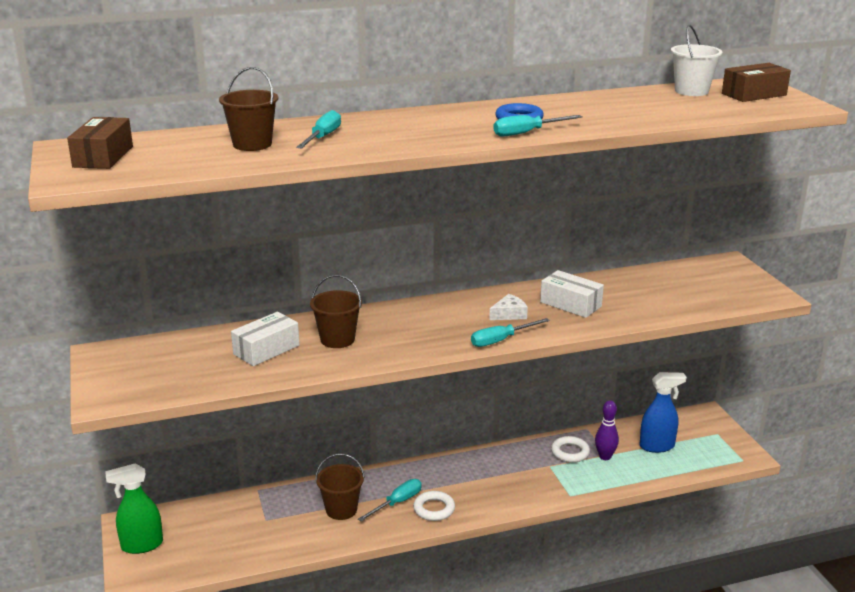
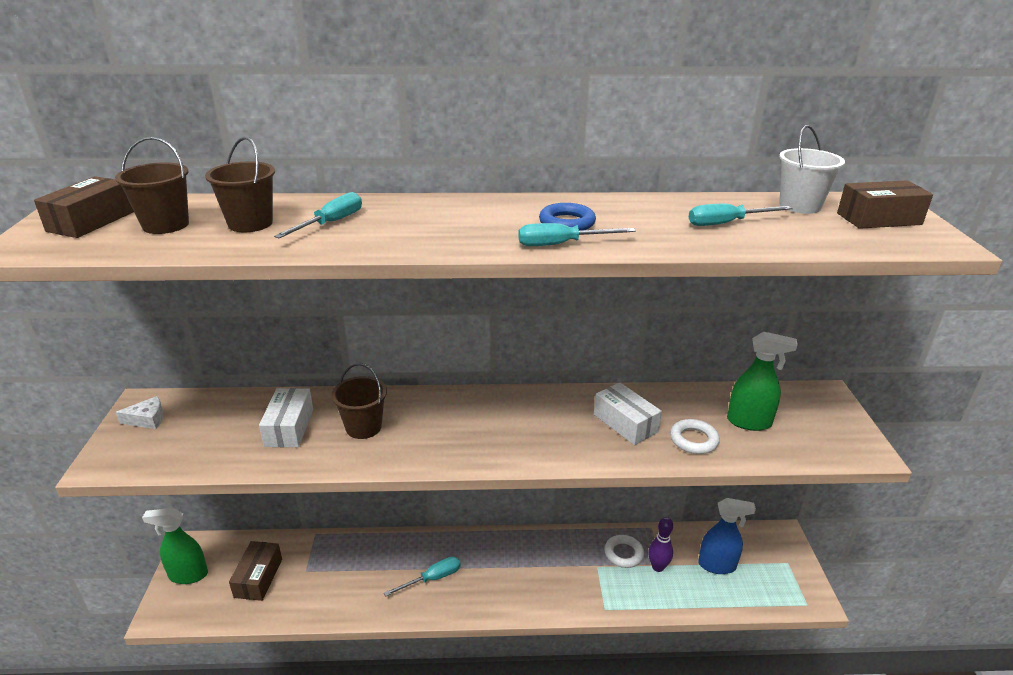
camera: 15 degrees right, 5 degrees up
(219, 534) = (258, 578): none -> brown box
(266, 350) = (289, 427): white box -> white box turned 60 degrees counterclockwise
(341, 509) = (377, 575): brown bucket -> brown bucket (166, 225)
(434, 509) = (463, 595): white ring -> white ring (694, 440)
(501, 340) = (527, 460): turquoise screwdriver -> turquoise screwdriver (726, 223)
(509, 314) = (553, 425): white cheese -> white cheese (147, 419)
(673, 289) = (749, 422): none -> green spray bottle

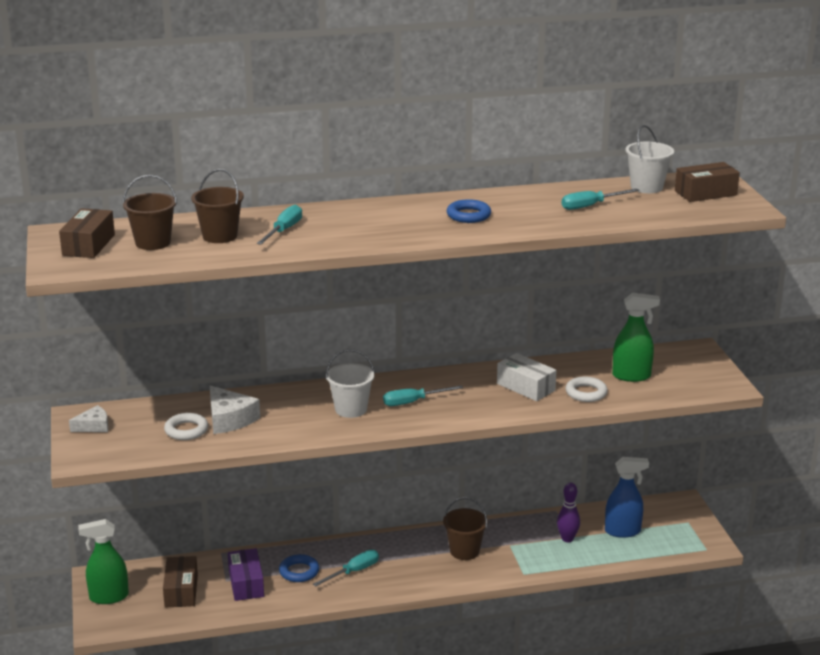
camera: 10 degrees left, 5 degrees down
(289, 427) = (229, 419): white box -> white cheese
(323, 578) = (246, 583): none -> purple box
(363, 427) = (296, 412): brown bucket -> brown bucket (464, 551)
(379, 570) = (299, 571): none -> blue ring
(423, 430) = (351, 409): none -> white bucket
(561, 244) = (470, 232): turquoise screwdriver -> turquoise screwdriver (413, 402)
(623, 554) = (533, 533): white ring -> white ring (186, 430)

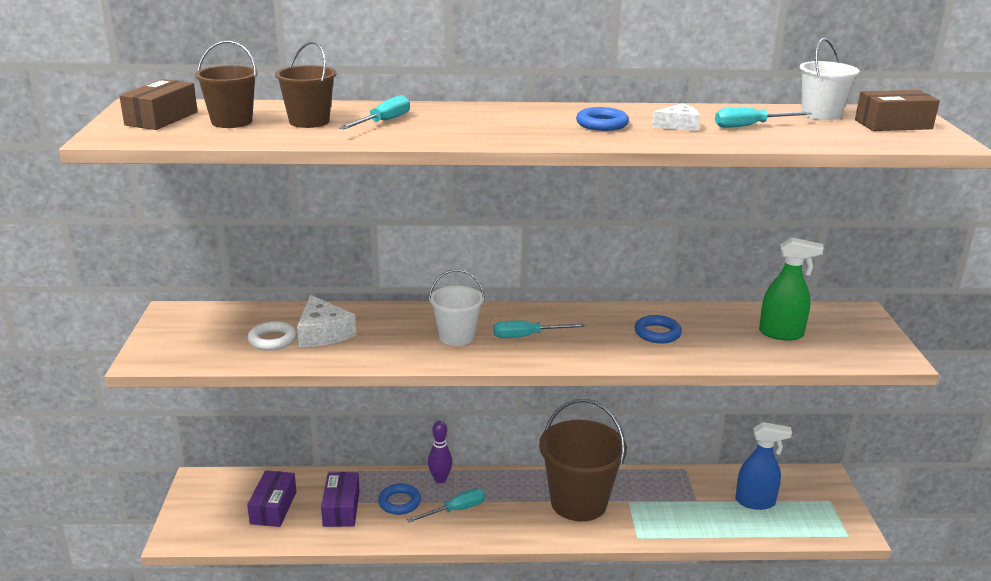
camera: 10 degrees right, 0 degrees up
(94, 426) = (180, 325): white cheese -> white cheese (678, 125)
(108, 597) = (199, 504): green spray bottle -> none
(181, 591) = (273, 508): brown box -> purple box
(464, 551) = (578, 502): brown bucket -> brown bucket, size x1.79
(525, 387) = (657, 333): white box -> blue ring
(567, 539) = (692, 503): purple bowling pin -> purple bowling pin (440, 479)
(586, 393) = (725, 347): white ring -> none

